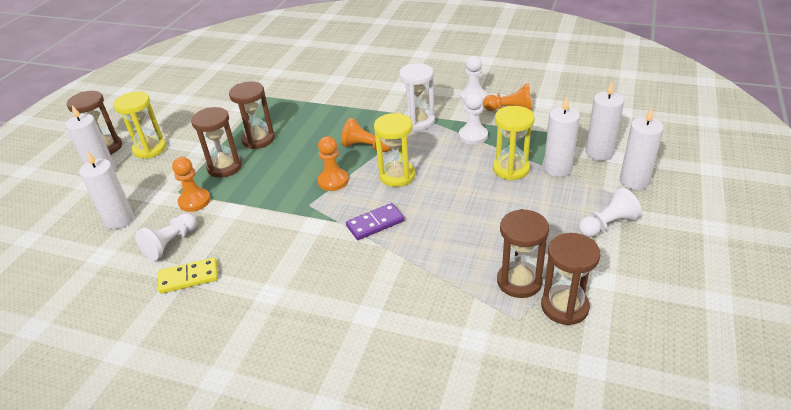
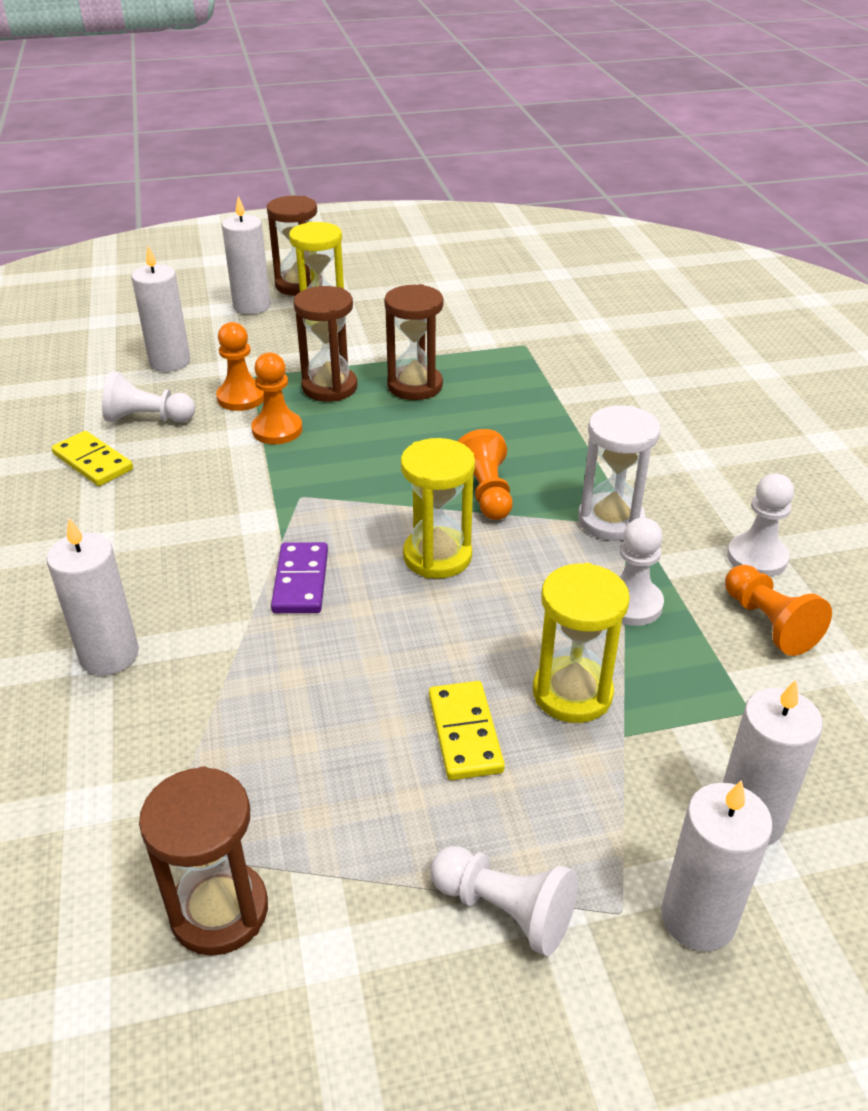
camera: 55 degrees right, 0 degrees up
(333, 181) = (373, 495): orange pawn -> orange pawn (277, 430)
(375, 223) = (300, 581): purple domino -> purple domino turned 60 degrees clockwise
(512, 204) = (465, 733): none -> yellow domino
(519, 281) = (255, 818): brown hourglass -> none
(557, 169) = (631, 764): white candle -> white candle (109, 655)

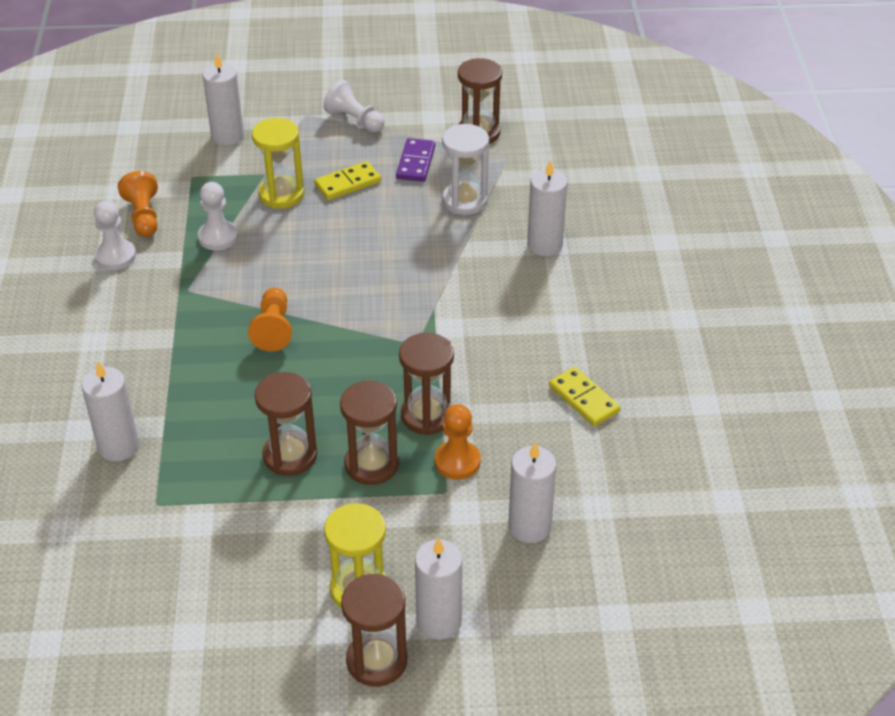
camera: 170 degrees left, 5 degrees up
(148, 419) = (543, 444): white pawn -> none
(277, 430) = (427, 415): orange pawn -> brown hourglass
(300, 581) = (424, 276): purple domino -> purple domino (416, 162)
(437, 556) = (328, 283): yellow hourglass -> none
(465, 733) = (347, 183): yellow domino -> yellow domino turned 60 degrees clockwise
(610, 520) = (194, 295): white hourglass -> white hourglass (464, 201)
(698, 918) = (274, 109): white candle -> white candle (118, 446)

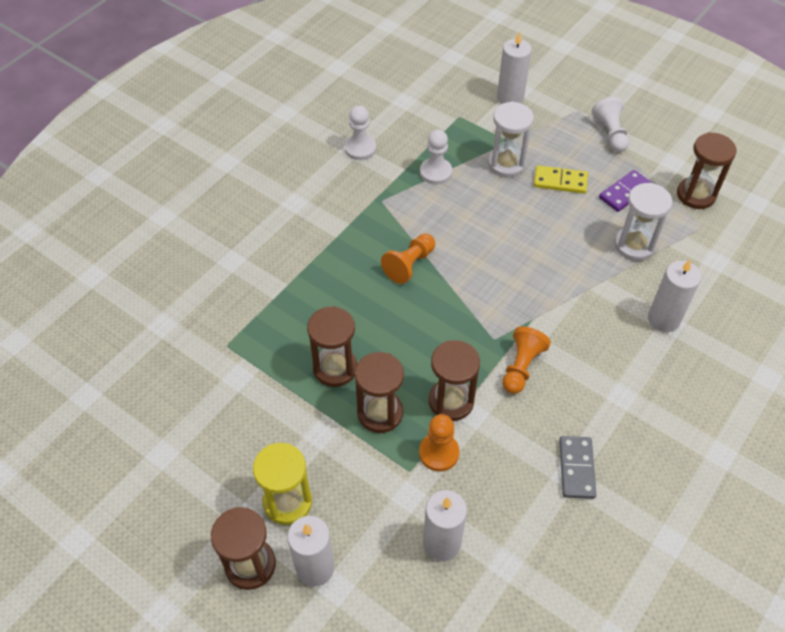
camera: 40 degrees right, 10 degrees up
(118, 446) = (242, 288): white candle -> none
(143, 216) = (403, 129): orange pawn -> orange pawn (521, 367)
(281, 194) = (506, 164): yellow hourglass -> white hourglass
(584, 399) = (576, 468): yellow domino -> grey domino

